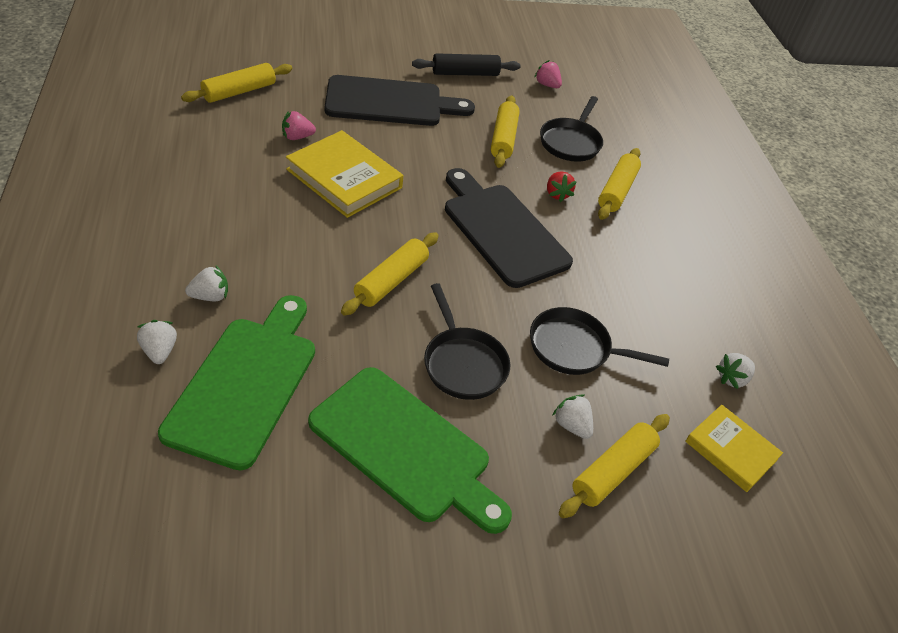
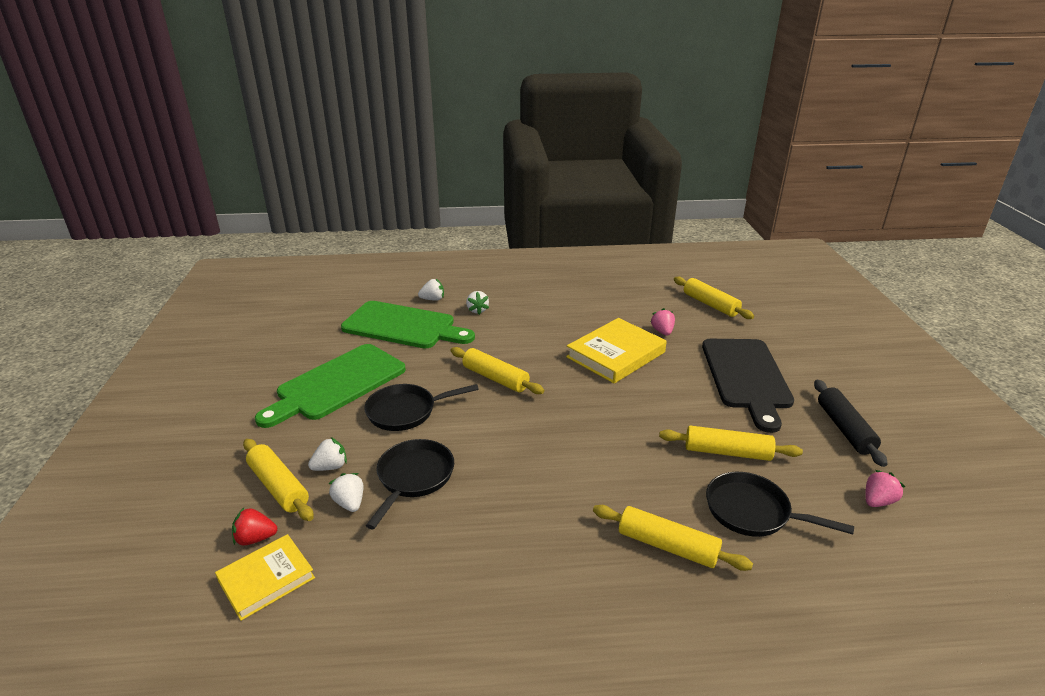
camera: 100 degrees right, 15 degrees down
(502, 230) = (569, 442): black cutting board -> none
(557, 194) = (640, 488): red strawberry -> red strawberry (255, 538)
(732, 379) = (353, 604): white strawberry -> white strawberry (350, 503)

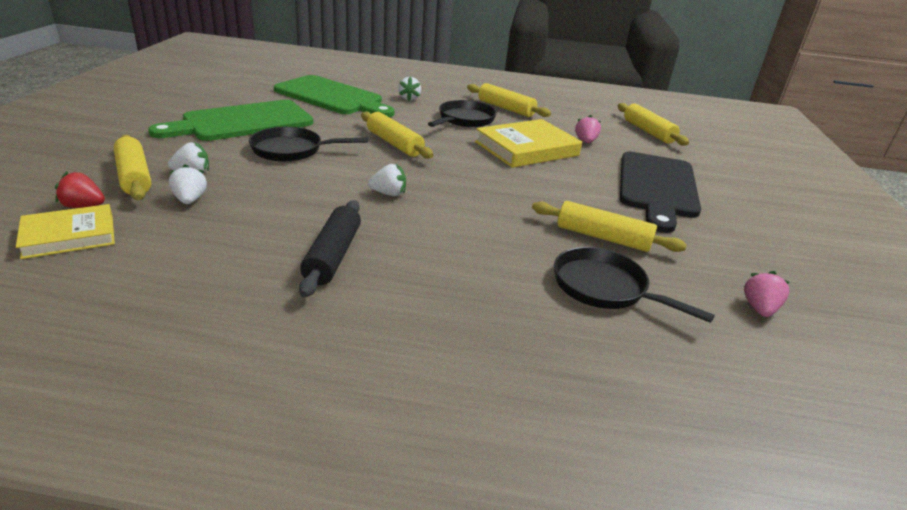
camera: 10 degrees right, 0 degrees up
(413, 477) = (264, 194): black pan -> black pan (464, 120)
(433, 299) = (372, 85): white strawberry -> white strawberry (388, 194)
(667, 546) = (491, 295): yellow rolling pin -> yellow rolling pin (506, 108)
(844, 429) = (749, 245): black rolling pin -> black rolling pin (333, 256)
(877, 501) = (759, 309): pink strawberry -> pink strawberry turned 45 degrees counterclockwise

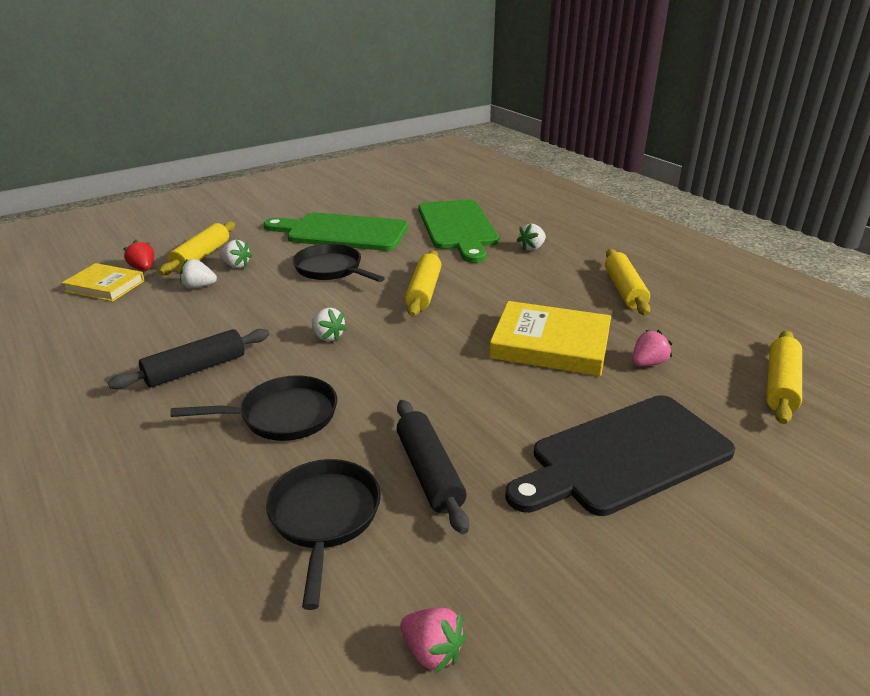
camera: 50 degrees right, 0 degrees up
(190, 200) = (199, 286): white strawberry -> white strawberry turned 120 degrees counterclockwise
(464, 120) = (545, 289): black pan -> black pan (283, 416)
(603, 237) = (429, 473): yellow rolling pin -> black rolling pin
(759, 309) = (432, 651): pink strawberry -> pink strawberry turned 60 degrees clockwise

